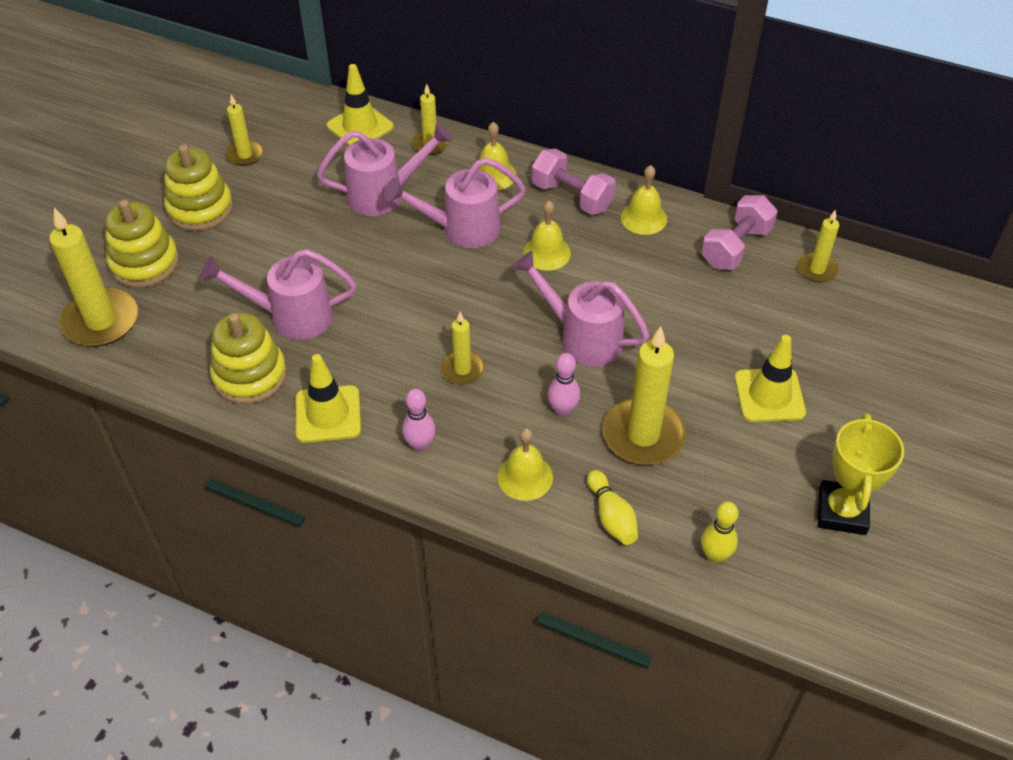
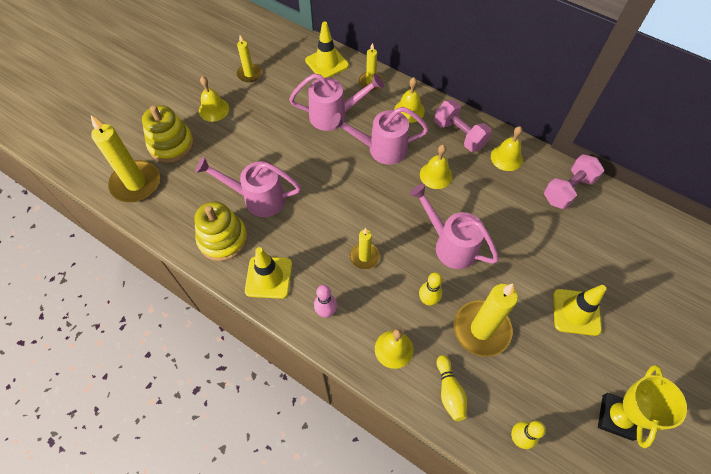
camera: 10 degrees right, 10 degrees up
(200, 208) = (214, 109): yellow stacking toy -> yellow bell
(562, 410) = (428, 300): pink bowling pin -> yellow bowling pin
(817, 269) = (624, 215): yellow candle -> none

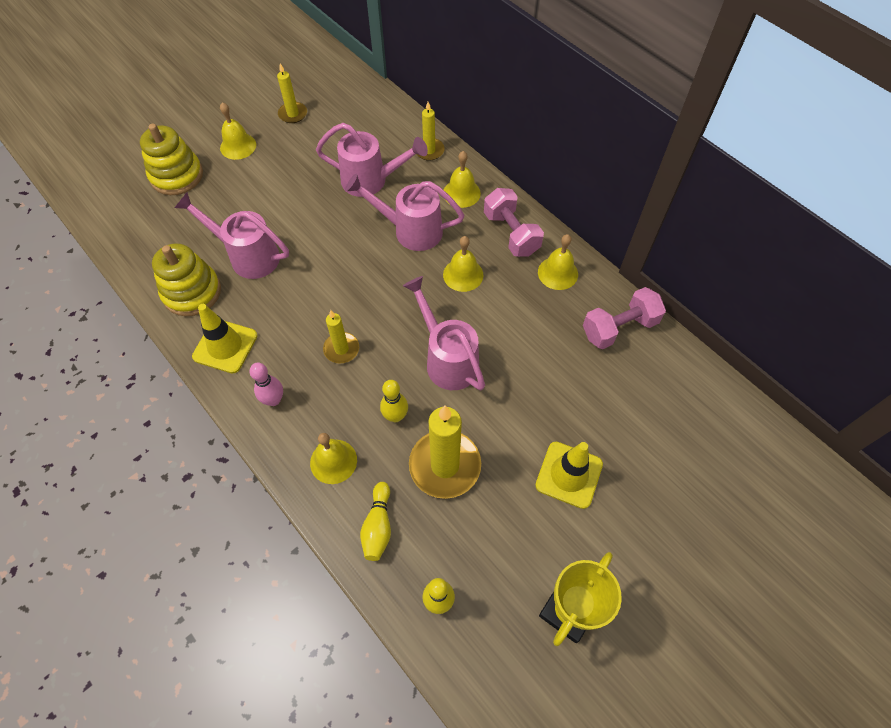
camera: 15 degrees right, 0 degrees up
(136, 183) = (123, 210): yellow candle -> none
(327, 63) = (386, 118): yellow traffic cone -> none

